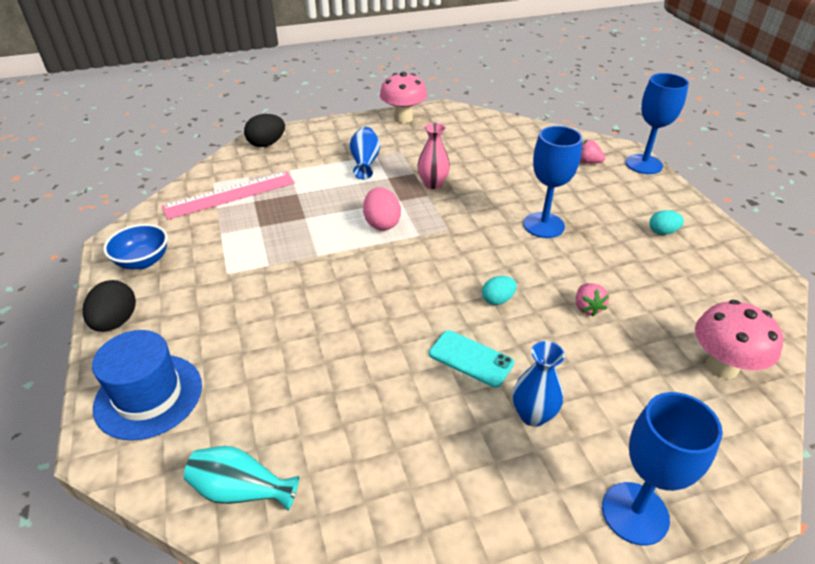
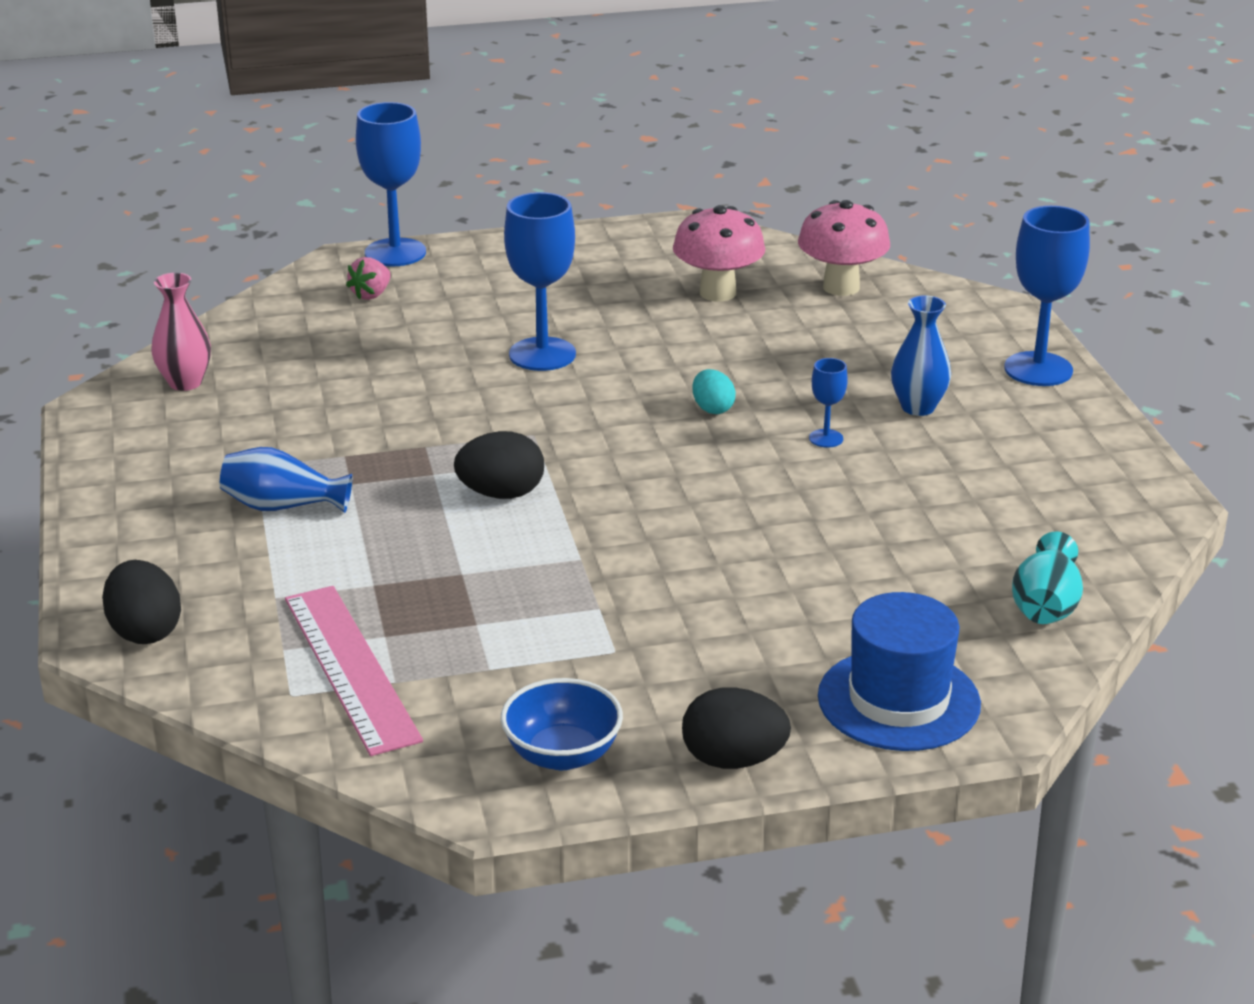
camera: 85 degrees left, 10 degrees down
(382, 223) = (501, 494): pink egg -> black egg
(403, 118) = (113, 456): pink mushroom -> pink mushroom (717, 293)
(433, 184) = (390, 439): pink vase -> pink vase (185, 383)
(471, 358) = (826, 438): turquoise phone -> blue goblet
(587, 307) = (734, 348): pink strawberry -> none
(662, 232) = (580, 272): turquoise egg -> none

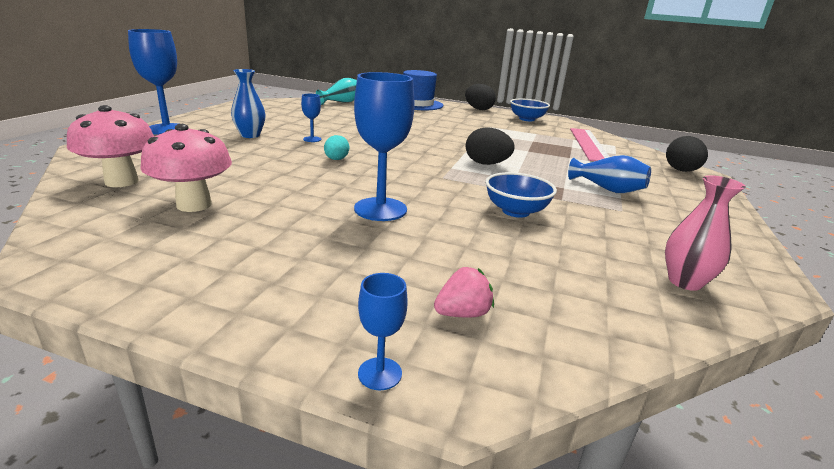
camera: 150 degrees left, 5 degrees down
(392, 409) = (516, 211): none -> blue bowl
(395, 253) = (380, 373): blue goblet -> blue goblet, size x0.48

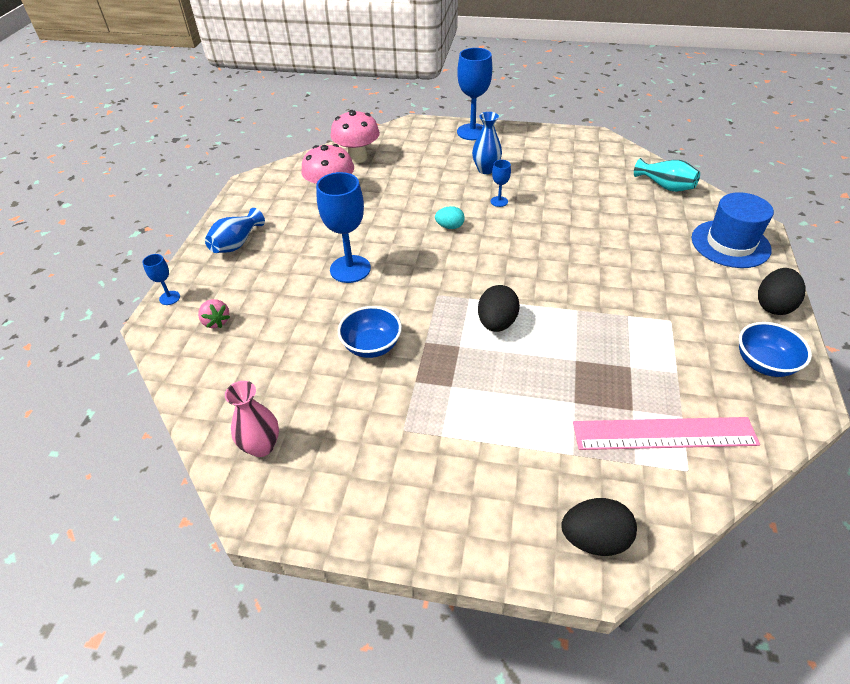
camera: 85 degrees right, 20 degrees up
(607, 189) = (463, 426): blue vase -> blue vase (237, 243)

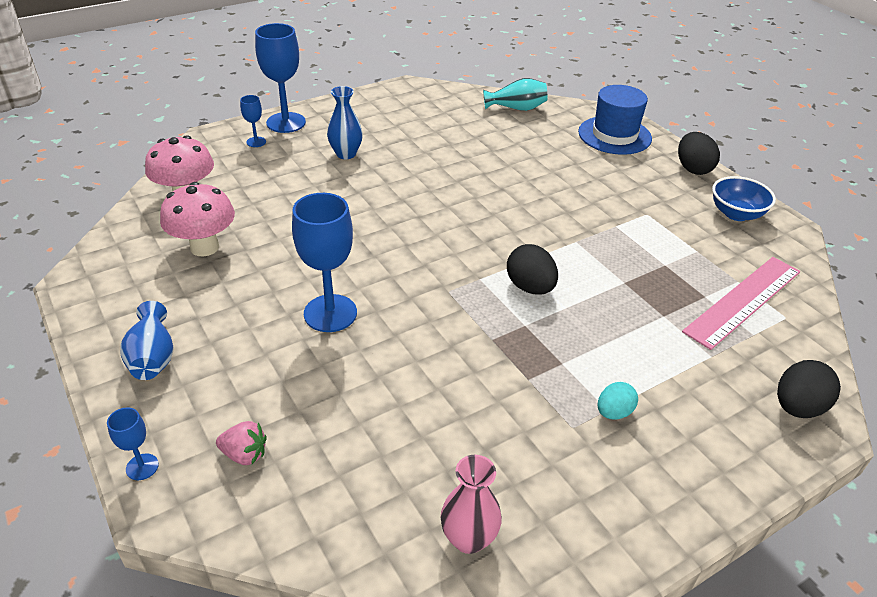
camera: 45 degrees left, 5 degrees down
(372, 346) = (449, 373): blue bowl -> none
(450, 227) = (379, 223): turquoise egg -> turquoise egg (614, 412)
(499, 201) = (396, 179): blue goblet -> blue goblet (256, 142)

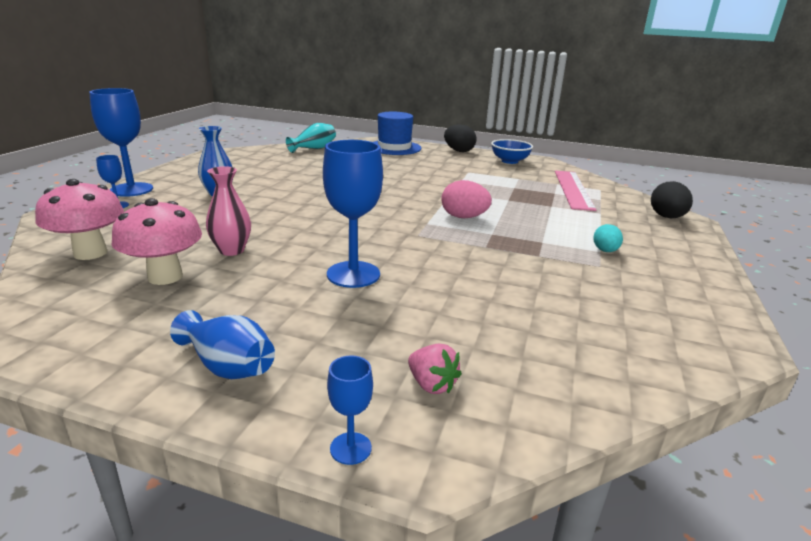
camera: 40 degrees left, 15 degrees down
(244, 454) = (431, 385): pink strawberry -> pink strawberry turned 75 degrees clockwise
(468, 538) = (654, 343): pink vase -> pink vase (231, 250)
(530, 287) = (464, 217): black egg -> pink egg

